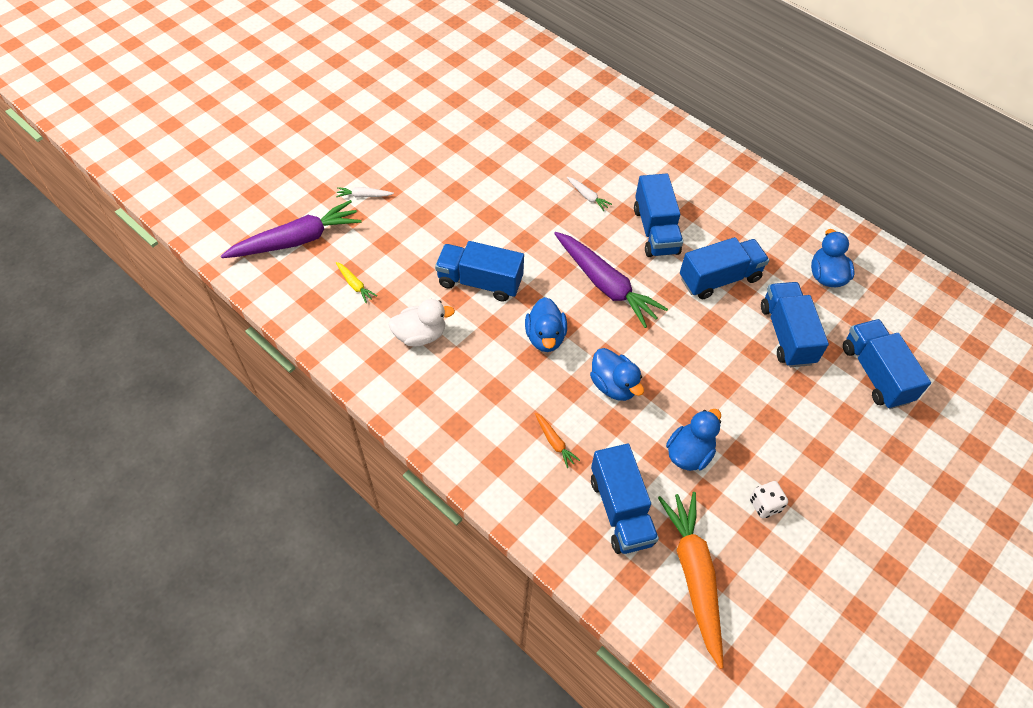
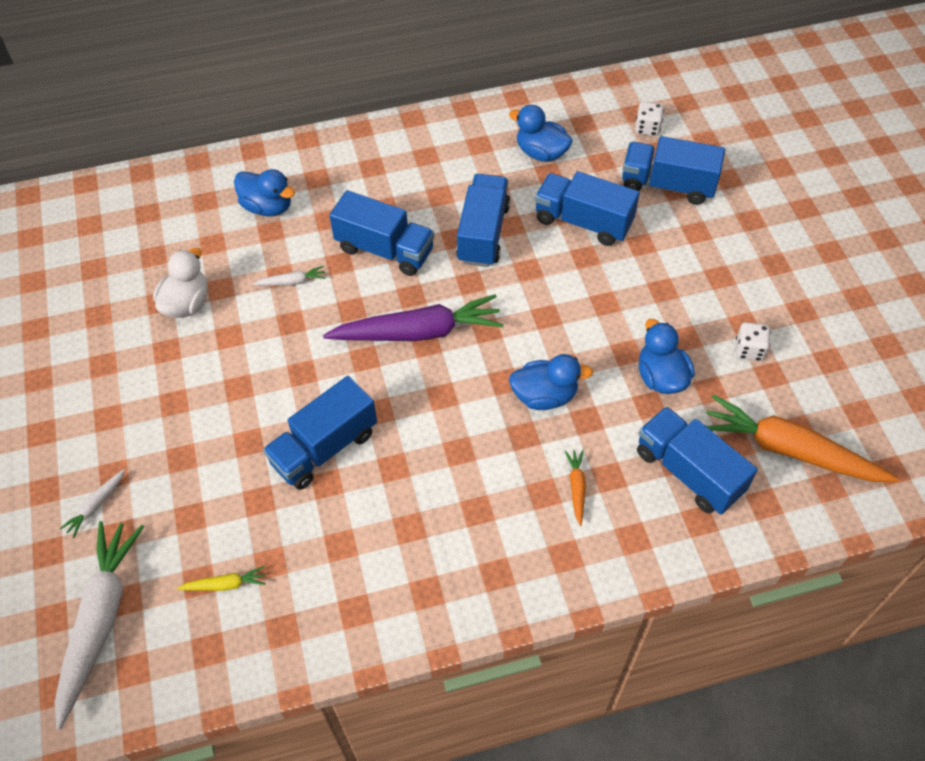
camera: 55 degrees left, 0 degrees up
(297, 240) = (100, 620): purple carrot -> white carrot
(420, 335) = (351, 548): white duck -> white duck (187, 303)
(545, 337) = (443, 424): blue duck -> blue duck (268, 207)
(554, 442) = (576, 488): orange carrot -> orange carrot turned 90 degrees counterclockwise
(621, 510) = (688, 472): blue truck -> blue truck turned 150 degrees counterclockwise
(920, 333) = (647, 128): none -> white dice

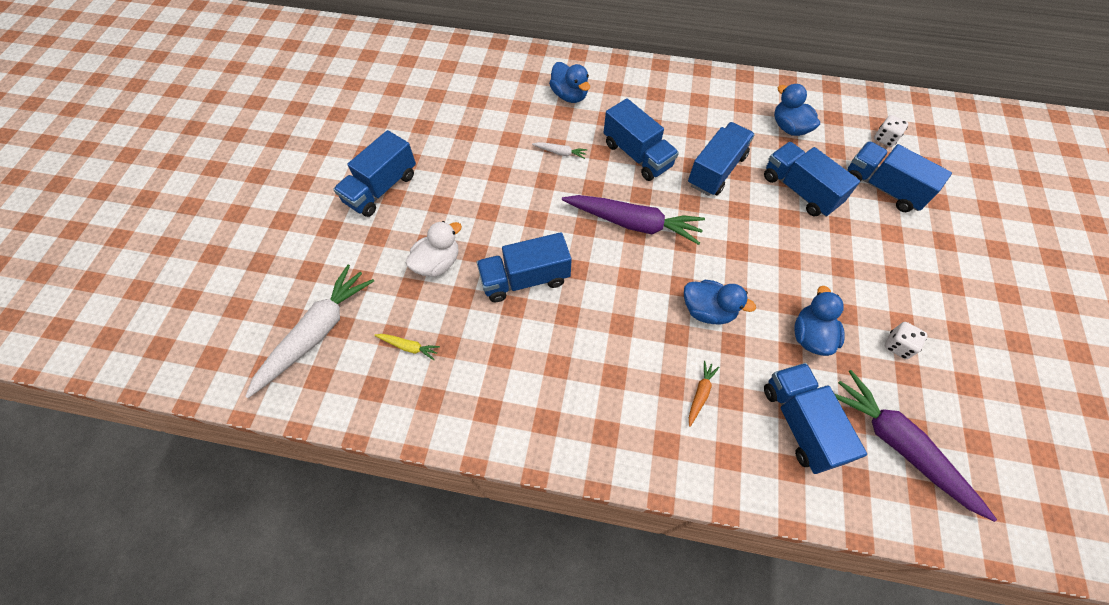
camera: 25 degrees right, 5 degrees up
(86, 414) = (381, 188): none -> blue truck
(96, 505) = (355, 253): white carrot -> none
(187, 303) = (483, 140): white duck -> white duck (437, 263)
(790, 450) = (899, 445): orange carrot -> purple carrot

